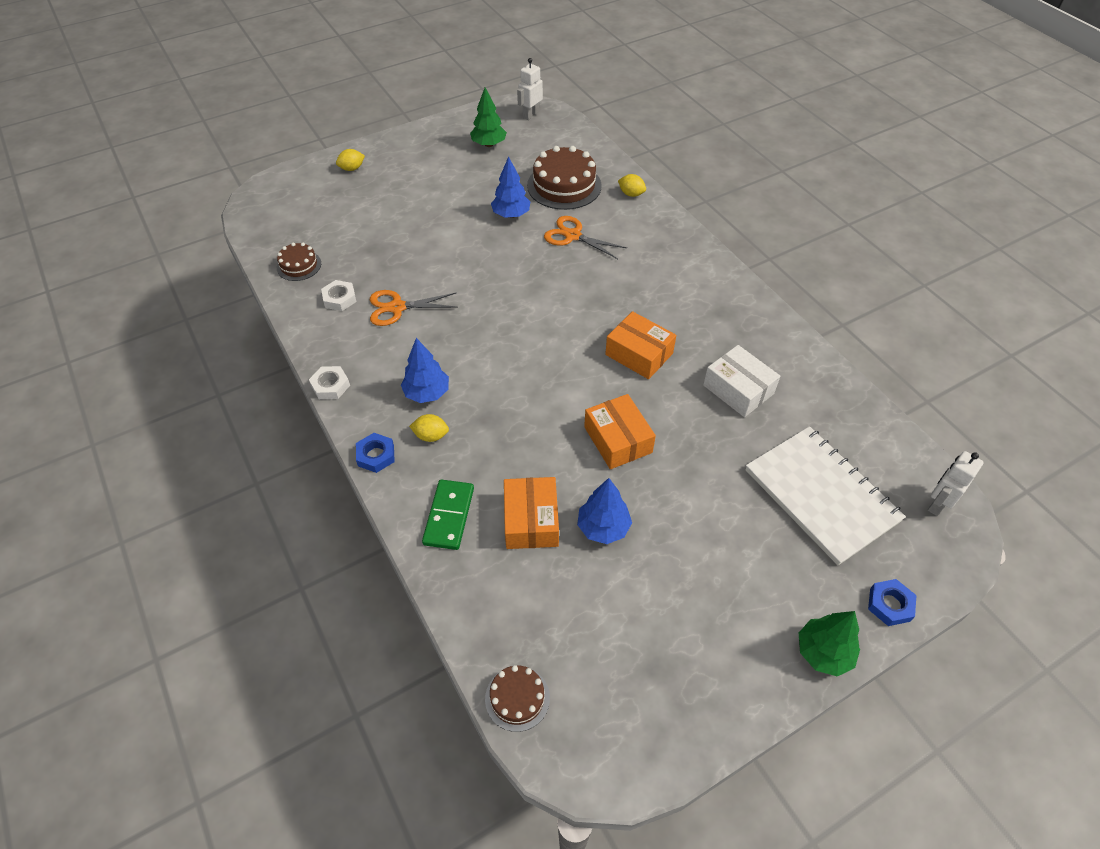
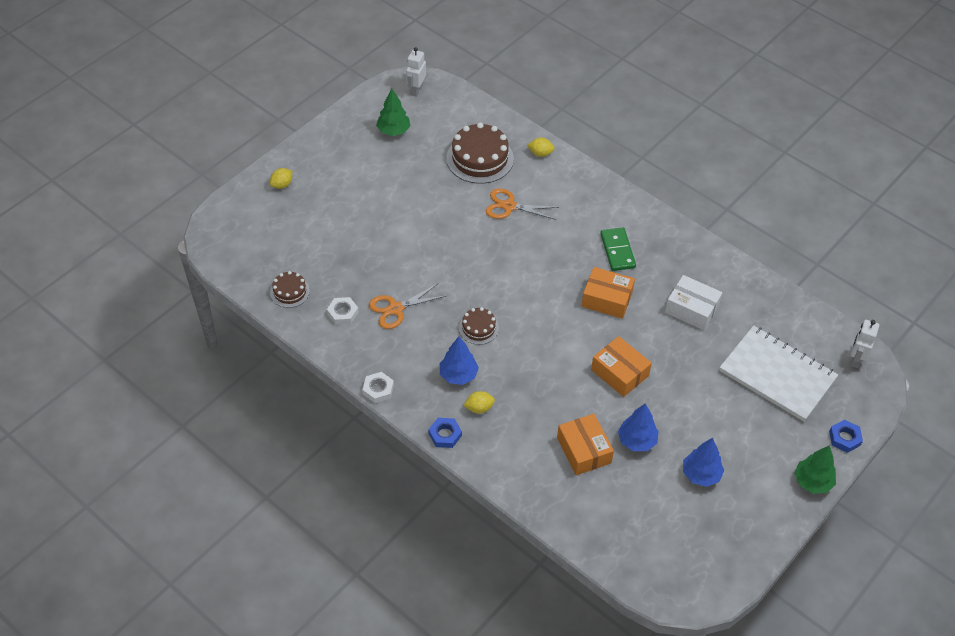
camera: 20 degrees left, 0 degrees up
(449, 516) = (523, 464): green domino -> green domino (617, 251)
(511, 215) = (448, 198): blue tree -> blue tree (701, 474)
(517, 698) = (629, 570): brown cake -> brown cake (478, 328)

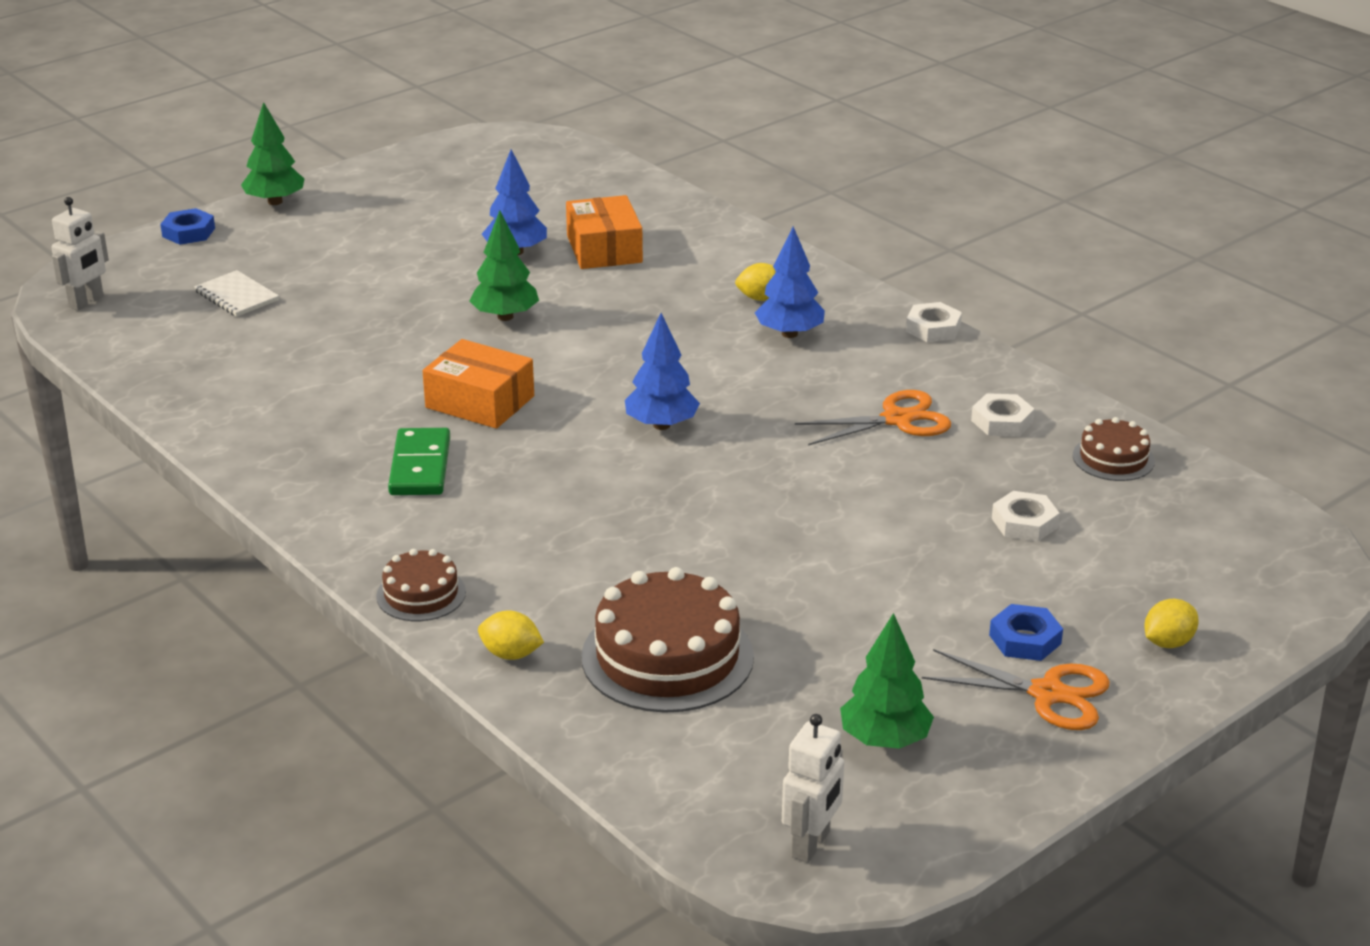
camera: 170 degrees left, 20 degrees down
(335, 244) = (1024, 523): none -> white nut
(445, 435) = (823, 277): blue nut -> blue nut (1025, 639)
(478, 328) = (740, 384): brown cake -> brown cake (421, 594)
(509, 206) = (623, 557): orange scissors -> orange scissors (1047, 694)
(619, 373) = (505, 317): orange box -> green tree
(691, 309) = (326, 378): white box -> none
(701, 474) = (436, 218): blue tree -> blue tree (661, 425)
(777, 375) = (236, 296): white notebook -> white notebook, size x0.44

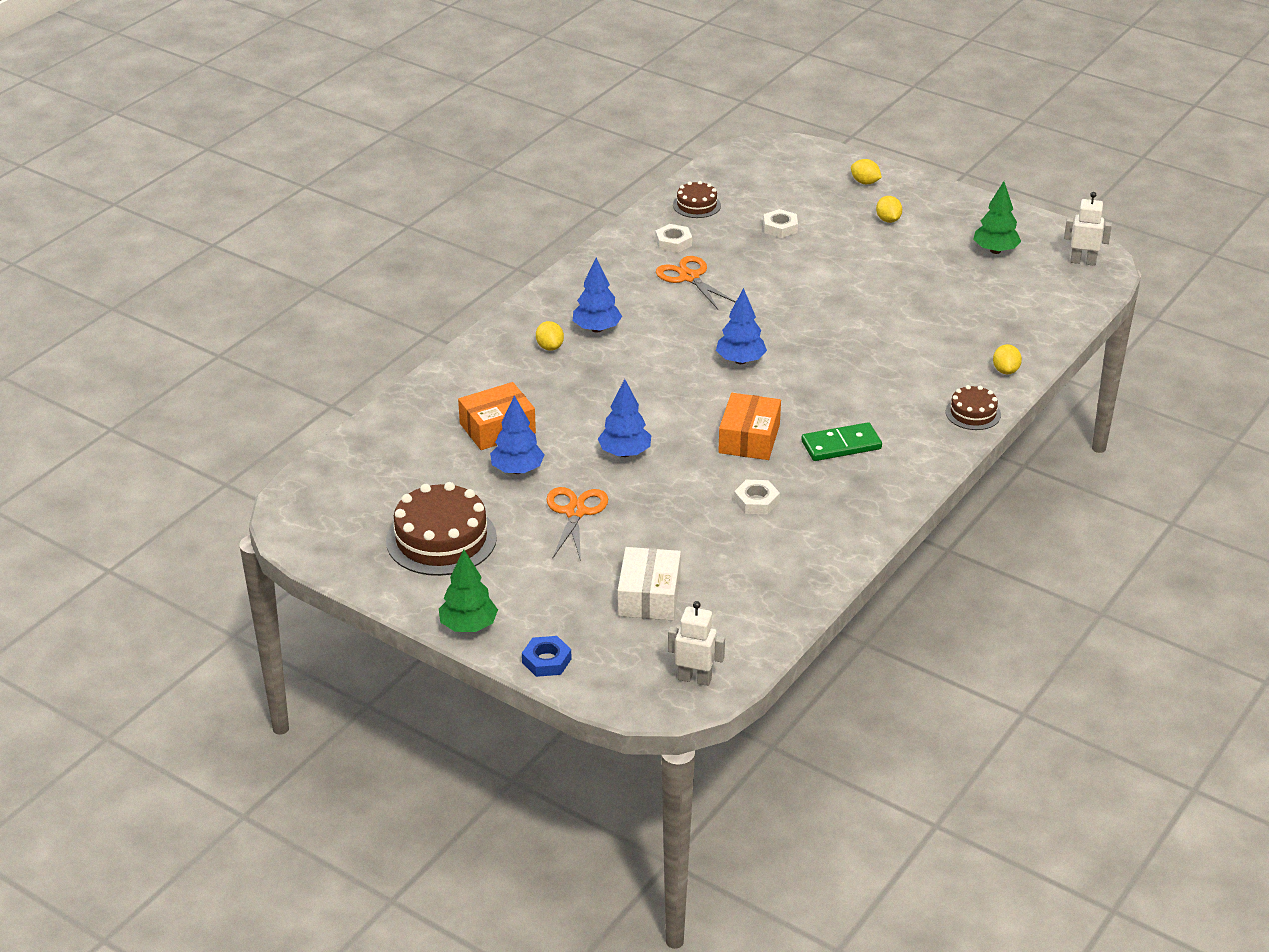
camera: 105 degrees left, 5 degrees up
(236, 296) = (649, 596): white notebook -> white box
(505, 317) = (625, 453): green tree -> blue tree
(667, 657) = (973, 321): brown cake -> brown cake (441, 539)
(933, 328) = (565, 276): white nut -> white nut (756, 501)
(1025, 639) = (888, 220): blue nut -> yellow lemon
(1047, 694) = (929, 211): orange scissors -> orange scissors (575, 512)

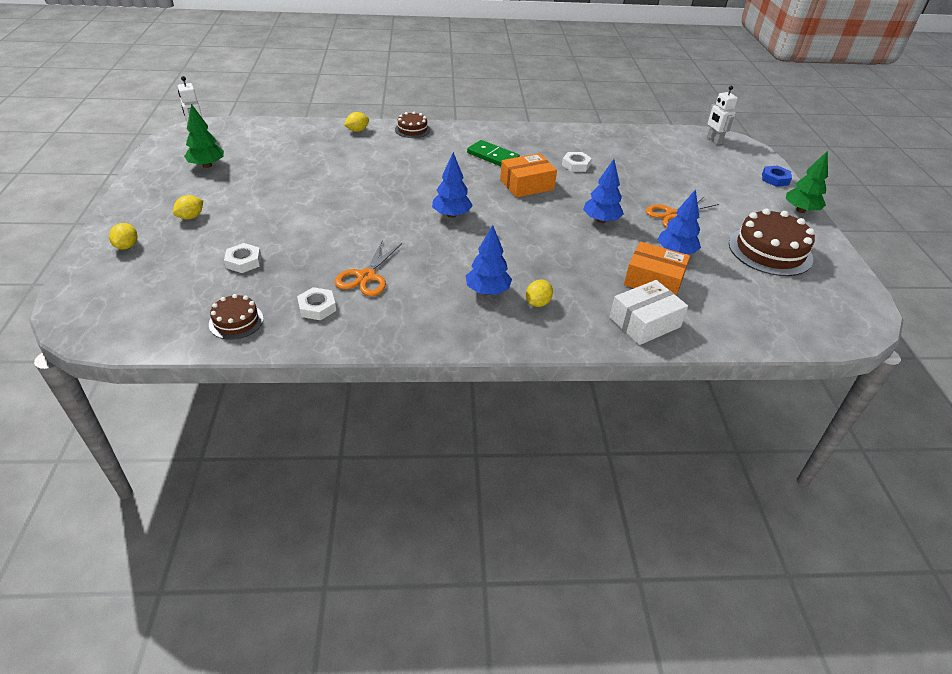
camera: 130 degrees left, 5 degrees up
(649, 596) = (690, 169): white box -> white box (644, 322)

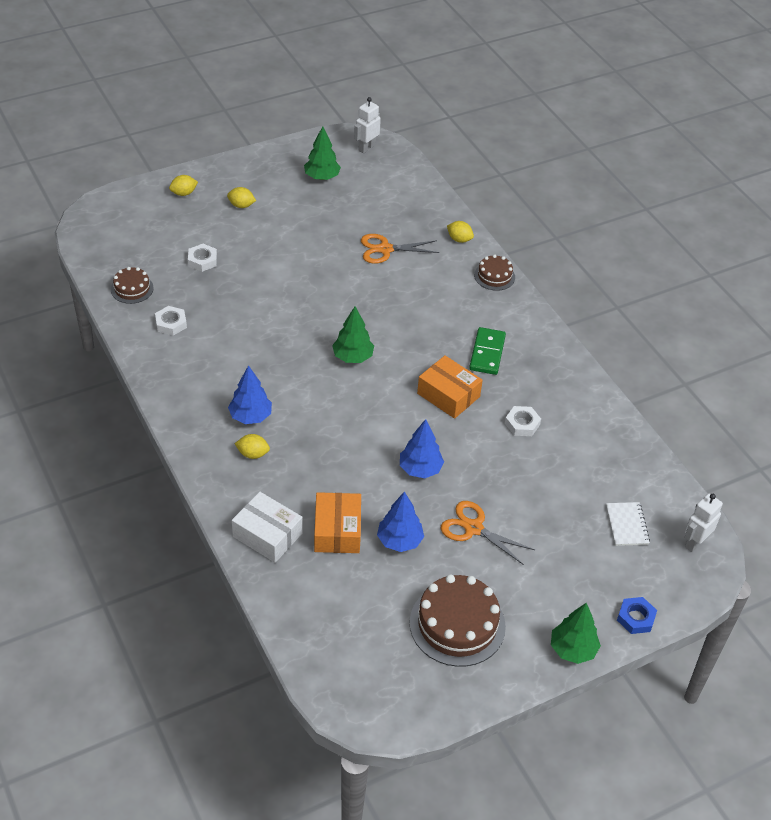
camera: 65 degrees right, 5 degrees up
(366, 276) = (225, 336): orange scissors -> orange scissors (385, 249)
(451, 215) = (352, 357): blue tree -> green tree
(691, 157) = (627, 525): none -> white notebook

